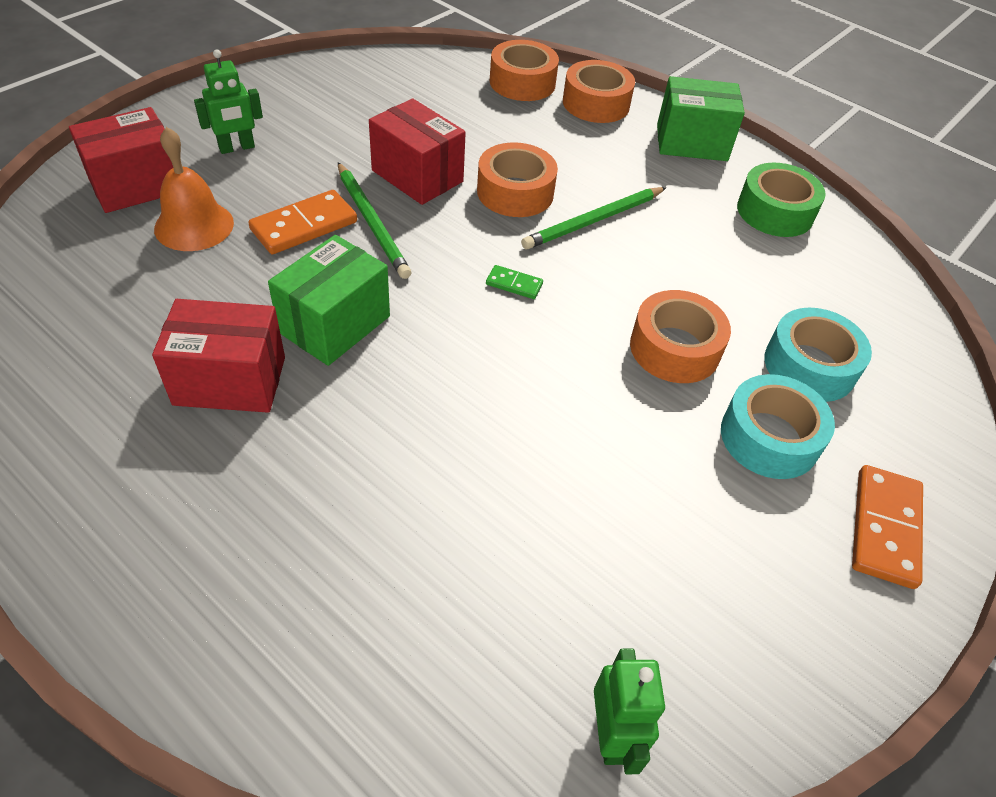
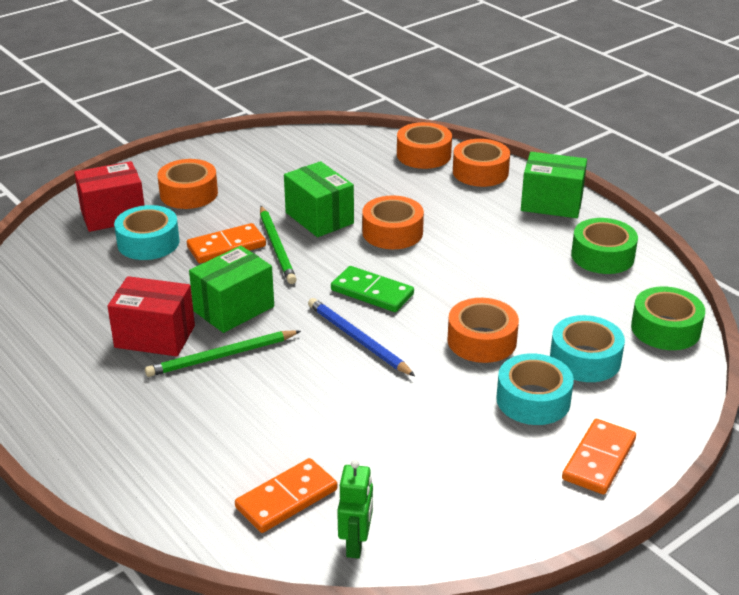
camera: 15 degrees right, 15 degrees down
(194, 225) = (148, 242): orange bell -> turquoise tape
(237, 148) = (189, 193): green robot -> orange tape
(417, 176) = (319, 218): red box -> green box
(486, 659) = (286, 498): none -> orange domino
(514, 284) = (372, 292): green domino -> green domino, size x1.91
(516, 361) = (358, 340): none -> blue pencil
(594, 221) = (449, 254): green pencil -> green pencil (222, 356)
(885, 311) = (665, 329): none -> green tape

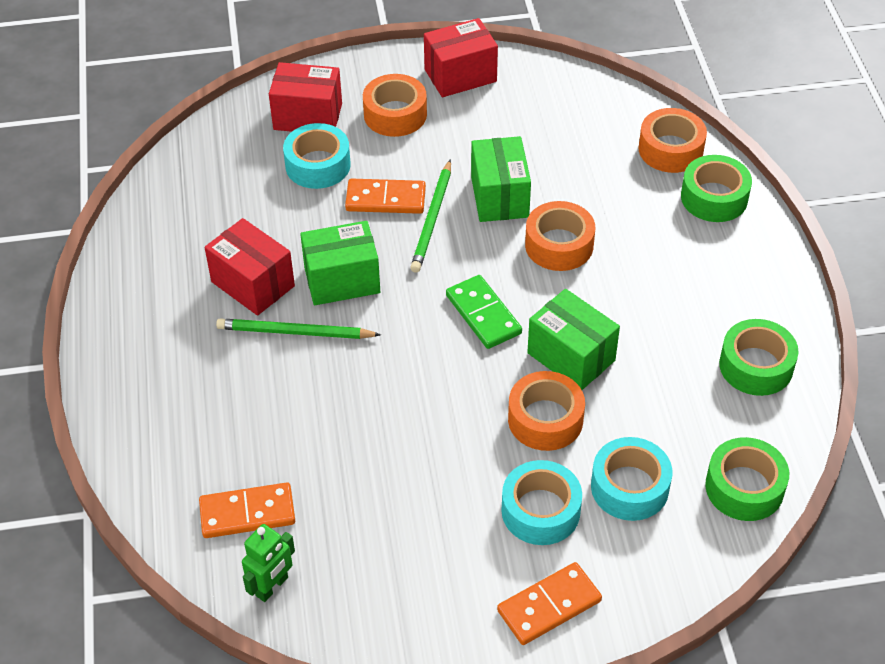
camera: 30 degrees right, 15 degrees up
(222, 157) = (460, 75): none -> red box
(358, 340) = (429, 367): blue pencil -> none
(480, 172) = (714, 197): orange tape -> green tape
(551, 204) = (758, 272): green box -> green box (571, 357)

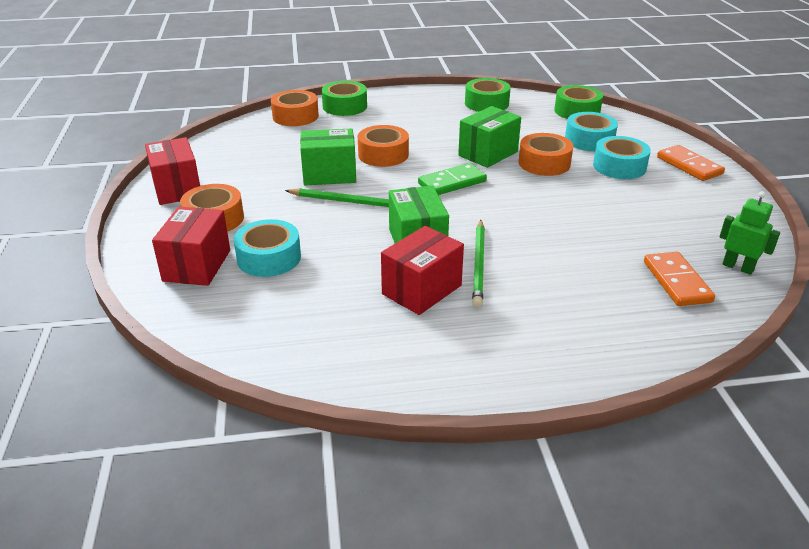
camera: 90 degrees left, 15 degrees down
(385, 199) = (322, 223): orange domino -> none

